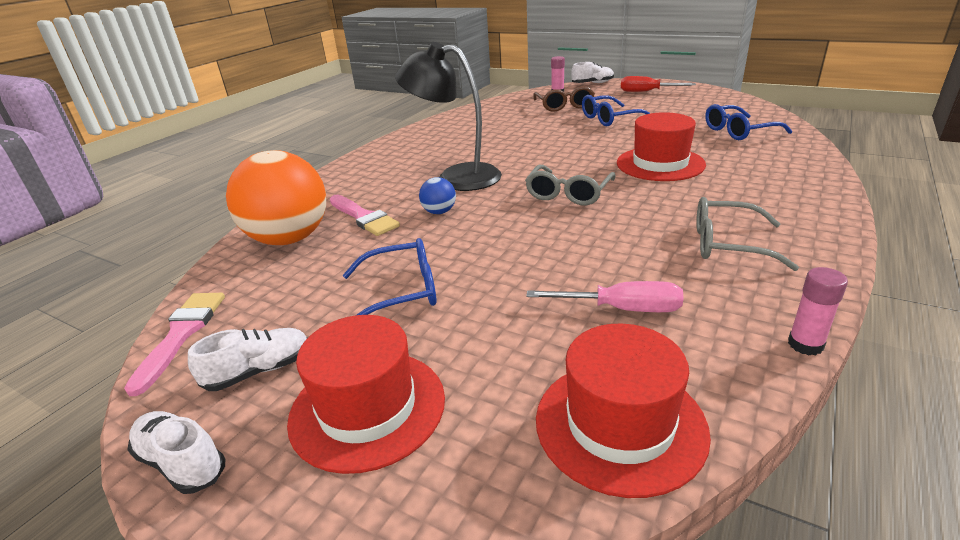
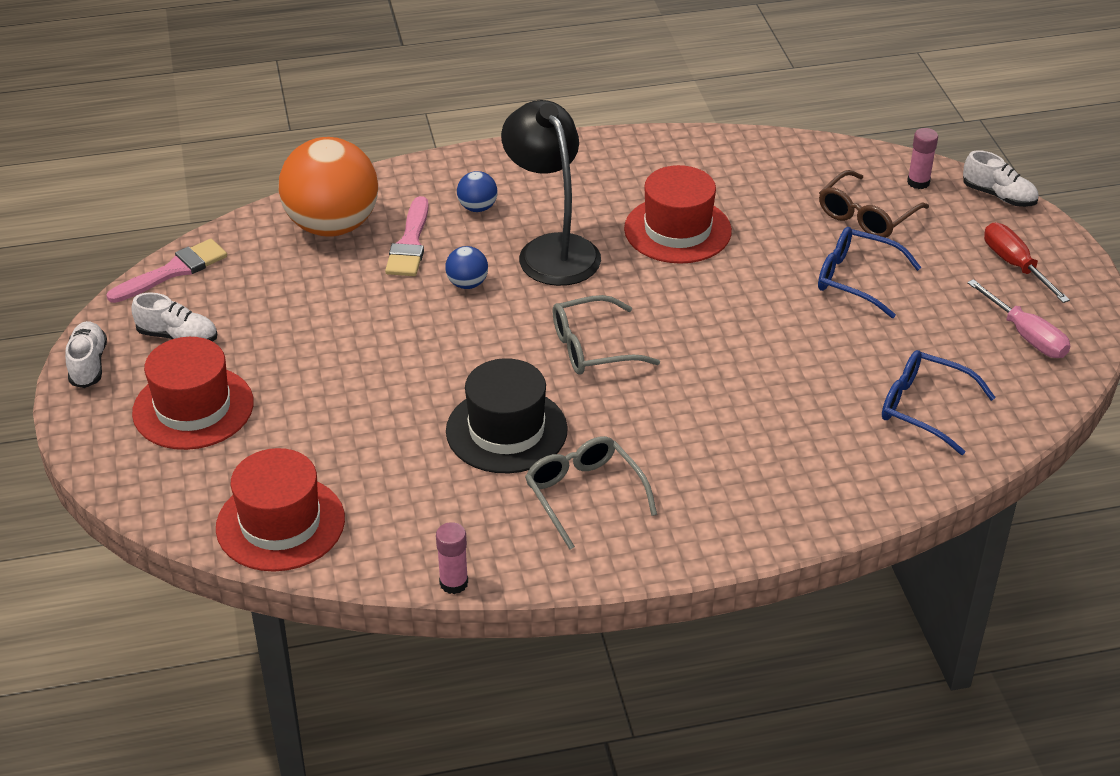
camera: 45 degrees right, 10 degrees up
(376, 186) = (477, 208): none -> blue ball
(402, 291) = (323, 343): blue glasses -> none
(617, 249) = (506, 430): none -> black hat
(622, 309) = (413, 472): pink screwdriver -> pink screwdriver (1026, 336)
(660, 164) = (741, 381): red hat -> red hat (677, 230)

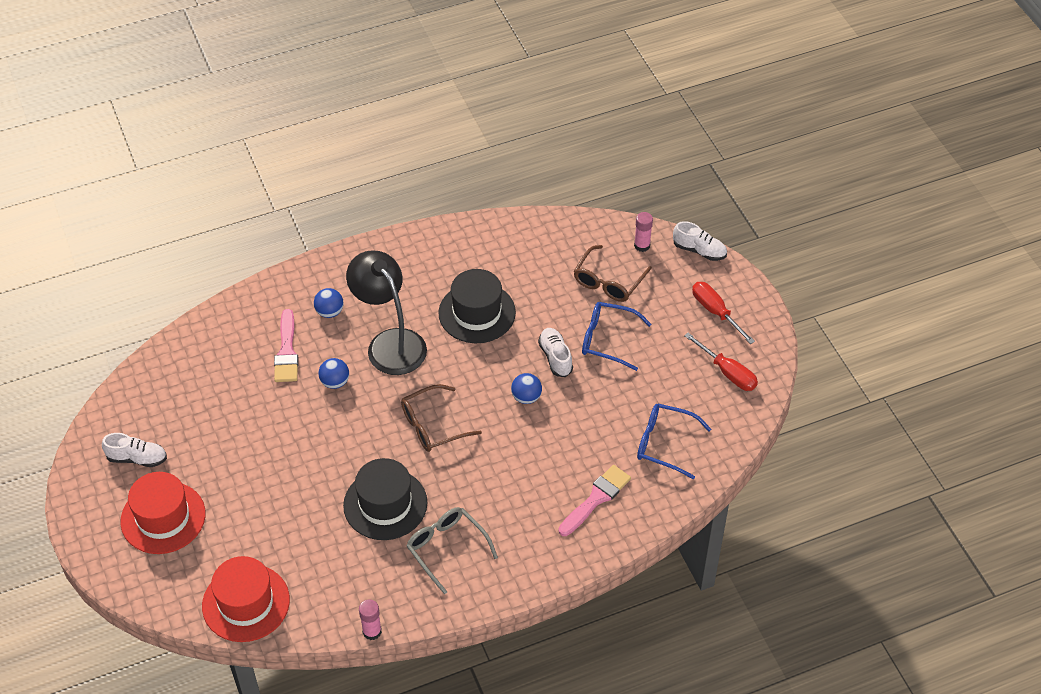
camera: 10 degrees left, 10 degrees up
(88, 364) = (79, 492): white shoe -> white shoe (555, 357)
(173, 271) = (119, 401): pink brush -> pink brush (596, 499)
(332, 226) = (227, 343): orange ball -> none
(592, 348) = (433, 425): grey glasses -> brown glasses
(677, 230) = (477, 313): red hat -> black hat
(730, 331) = (526, 397): none -> blue ball
(1026, 336) = (728, 372): pink screwdriver -> red screwdriver

